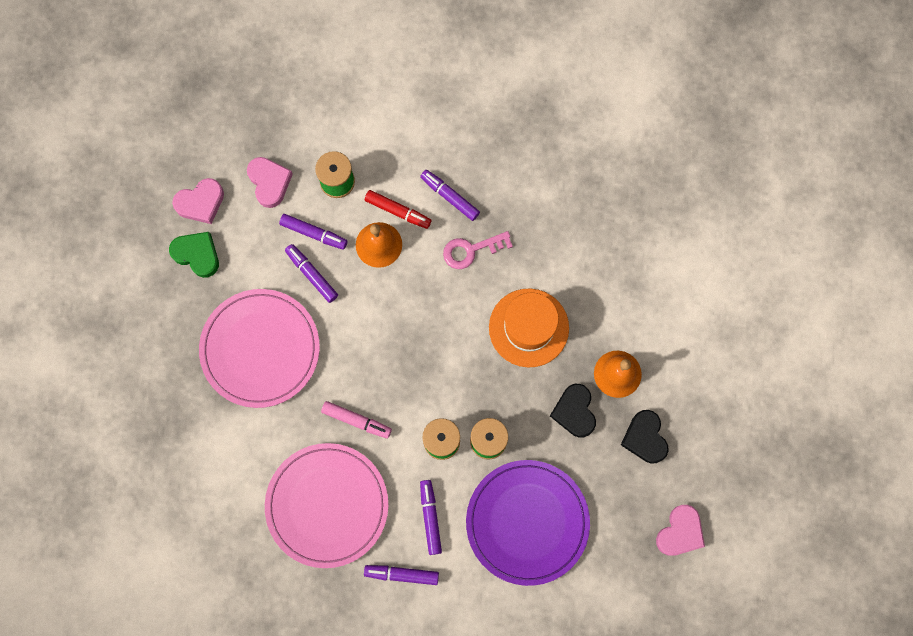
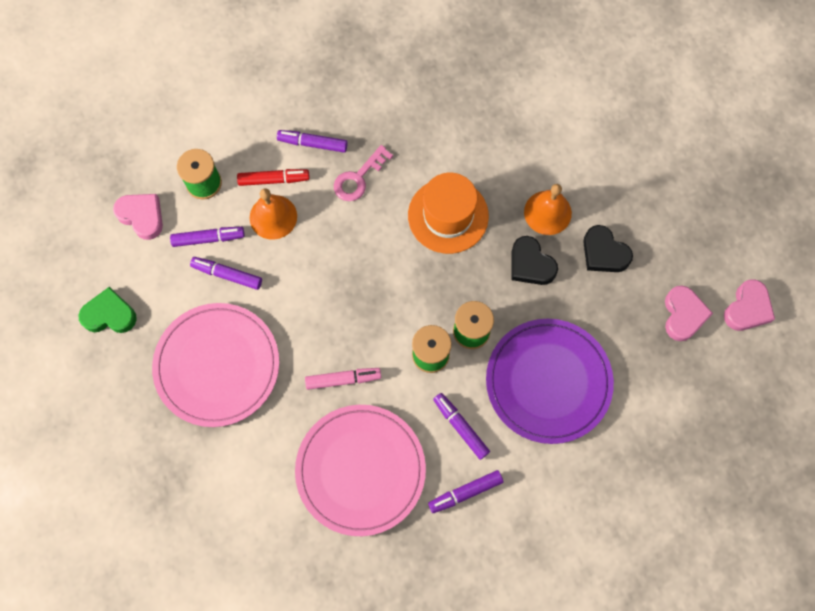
camera: 30 degrees left, 5 degrees down
(201, 203) = (87, 267): pink heart -> pink heart (747, 308)

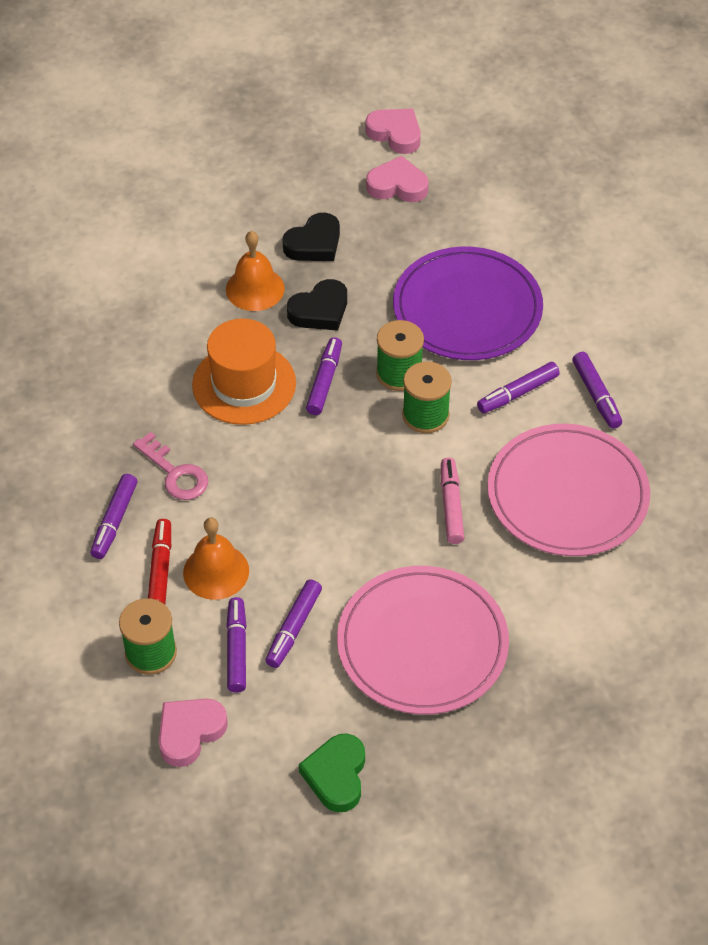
camera: 85 degrees left, 20 degrees down
(457, 275) = (324, 381): none -> purple marker

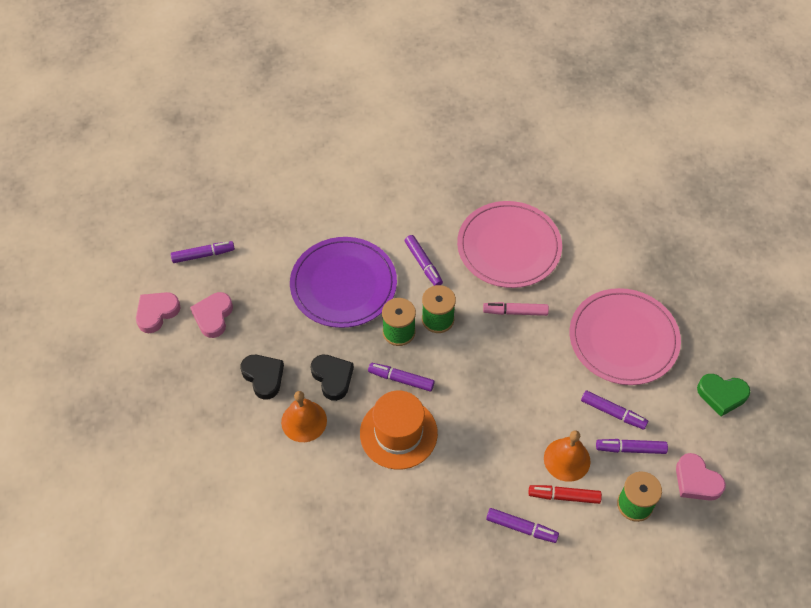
camera: 85 degrees left, 5 degrees up
(175, 473) = (479, 484): pink key -> none
(596, 395) = (429, 221): purple marker -> purple marker (203, 255)

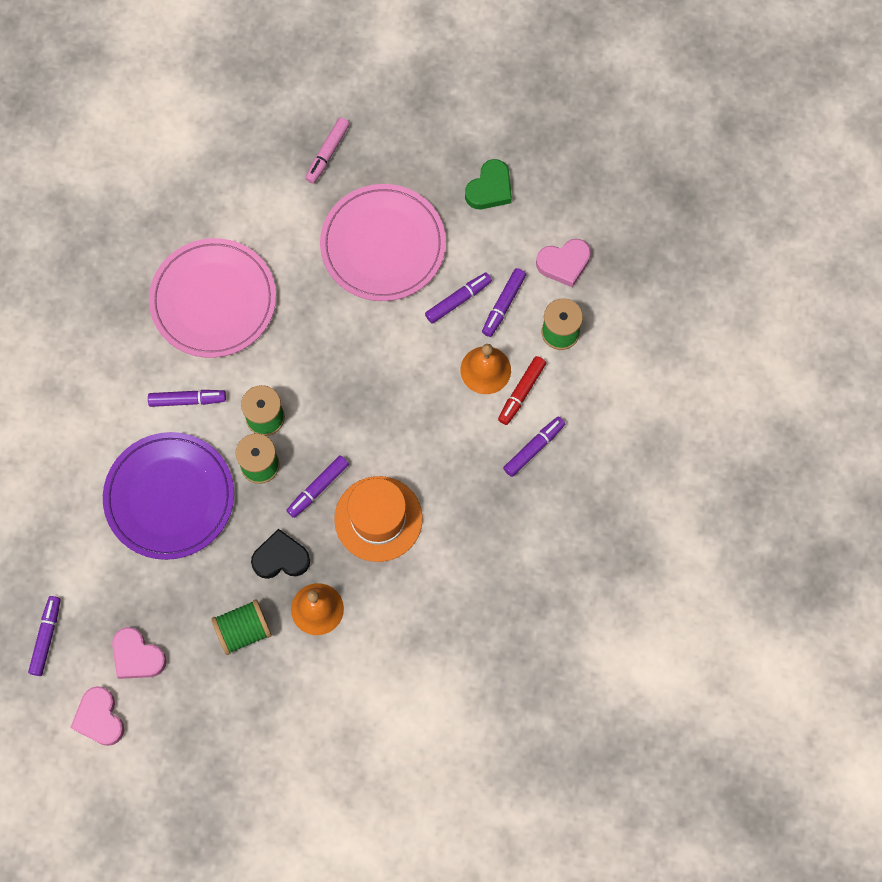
camera: 65 degrees left, 15 degrees up
(263, 377) = (243, 630): black heart -> green spool
(515, 312) = (297, 334): pink marker -> pink marker (327, 153)

